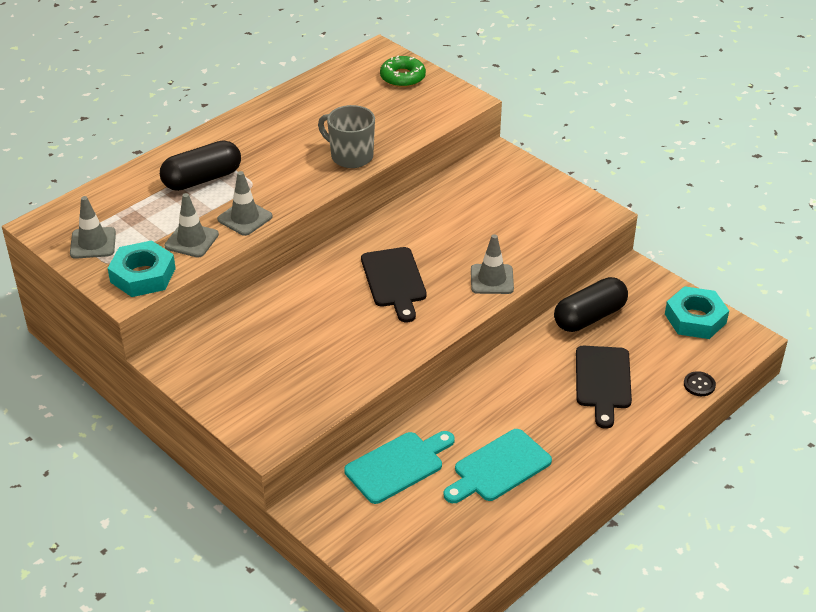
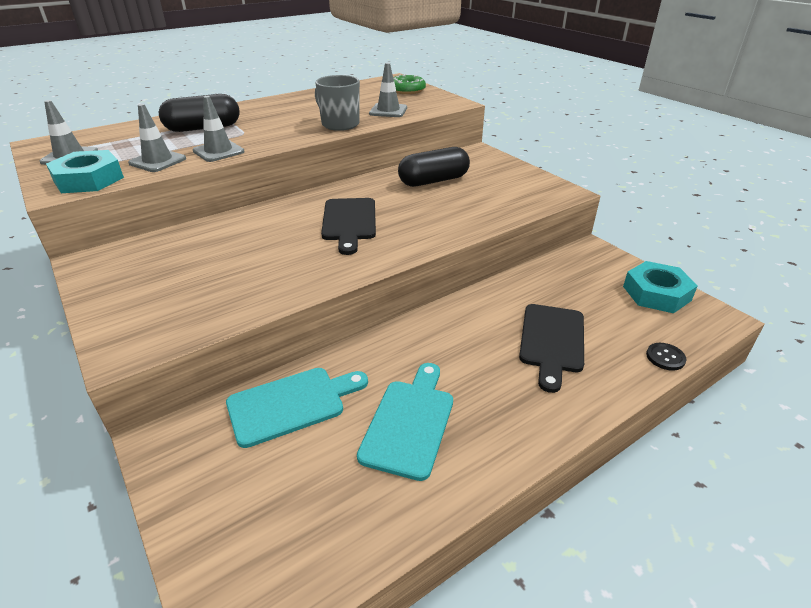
camera: 10 degrees right, 5 degrees down
(492, 279) = (446, 229): grey traffic cone -> grey traffic cone (388, 111)
(498, 468) = (410, 423): turquoise cutting board -> turquoise cutting board turned 135 degrees clockwise
(589, 317) = (543, 281): black capsule -> black capsule (433, 181)

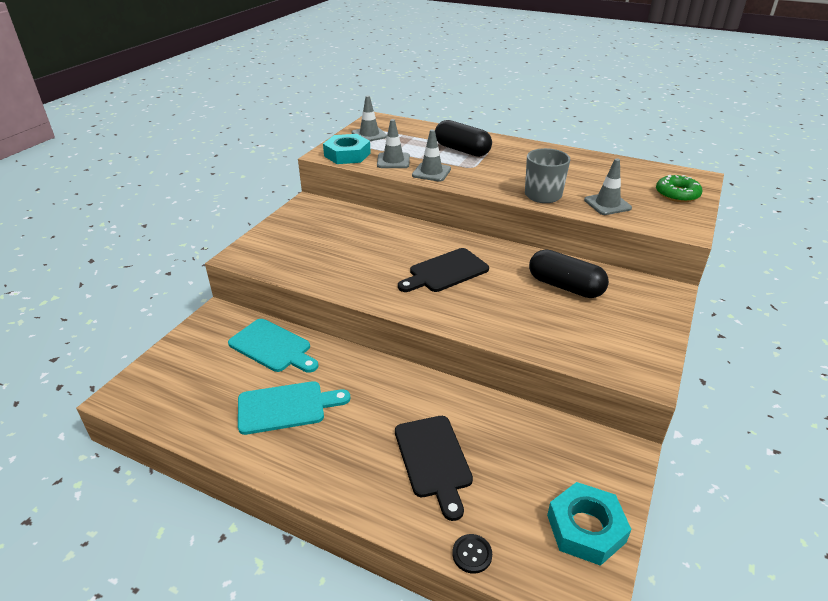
camera: 60 degrees right, 0 degrees up
(551, 341) = (433, 460): black cutting board -> black cutting board turned 90 degrees counterclockwise

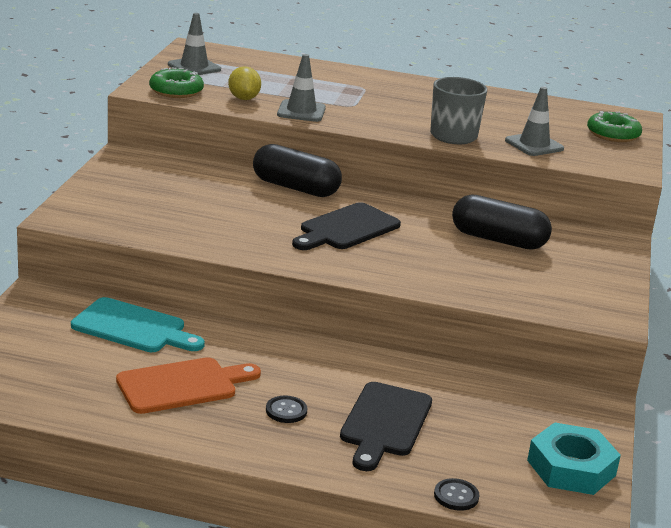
camera: 15 degrees left, 10 degrees down
(286, 407) = (182, 385): turquoise cutting board -> orange cutting board
(347, 155) = (176, 91): turquoise nut -> green donut
(357, 440) = (286, 411): none -> black button
(393, 161) = (244, 98): grey traffic cone -> yellow lemon
(433, 460) = (384, 423): black cutting board -> black cutting board turned 45 degrees clockwise
(462, 150) = (330, 86): black capsule -> black capsule (295, 188)

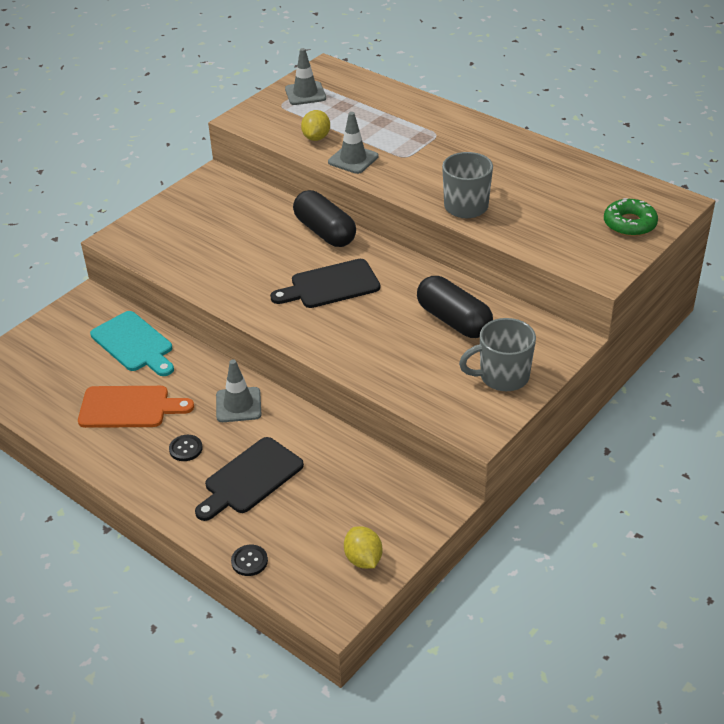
camera: 30 degrees right, 15 degrees up
(176, 91) = (266, 122): green donut -> none
(534, 145) = (534, 228): grey traffic cone -> grey traffic cone (238, 405)
(571, 468) = (363, 559): turquoise nut -> yellow lemon
(590, 275) = (502, 377): none -> grey mug

